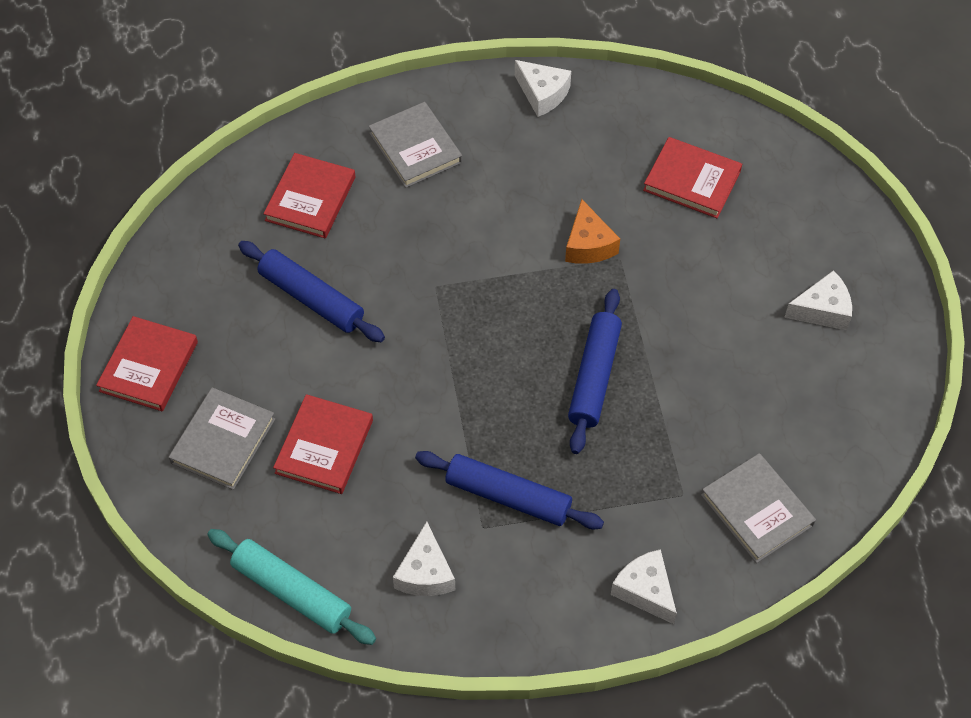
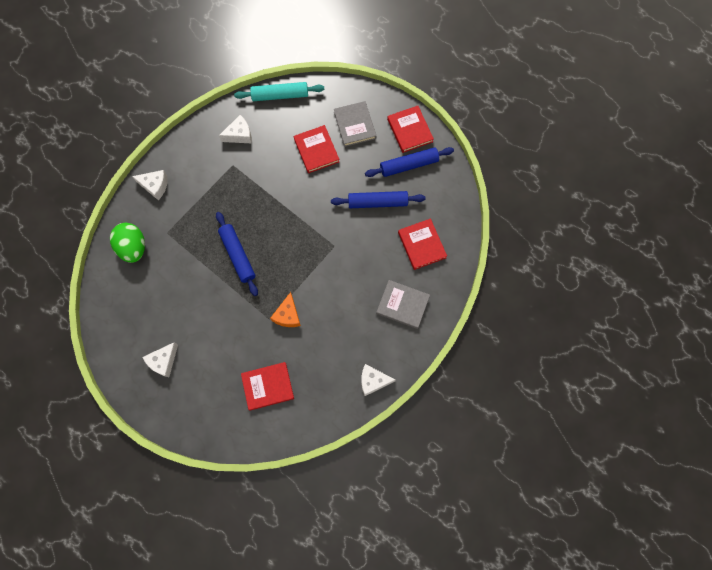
camera: 140 degrees right, 15 degrees up
(425, 573) = (239, 134): white cheese -> white cheese turned 105 degrees clockwise
(508, 496) = (232, 183): blue rolling pin -> blue rolling pin (409, 165)
(588, 244) = (288, 315): orange cheese -> orange cheese turned 120 degrees counterclockwise
(757, 510) = (133, 248): grey book -> green egg

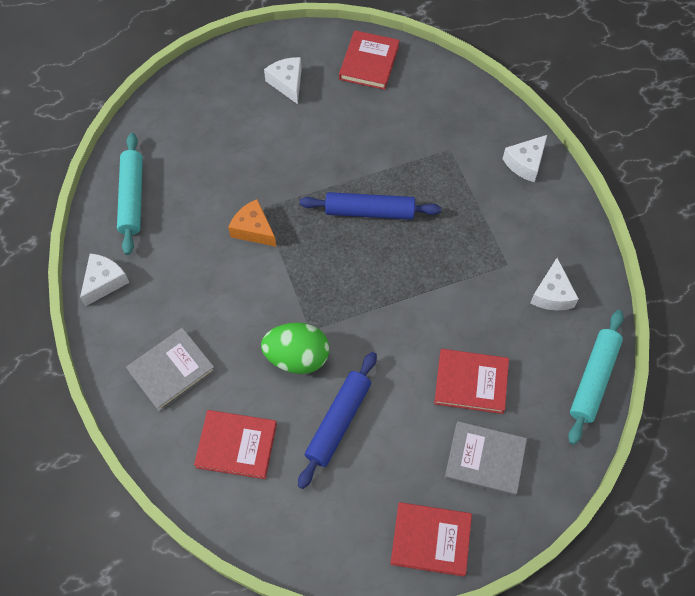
camera: 120 degrees right, 10 degrees down
(133, 248) = (450, 108): green egg -> green egg (297, 357)
(268, 386) = (183, 169): red book -> red book (369, 62)
(307, 404) = (132, 198): none -> turquoise rolling pin
(409, 165) = (371, 502): blue rolling pin -> none

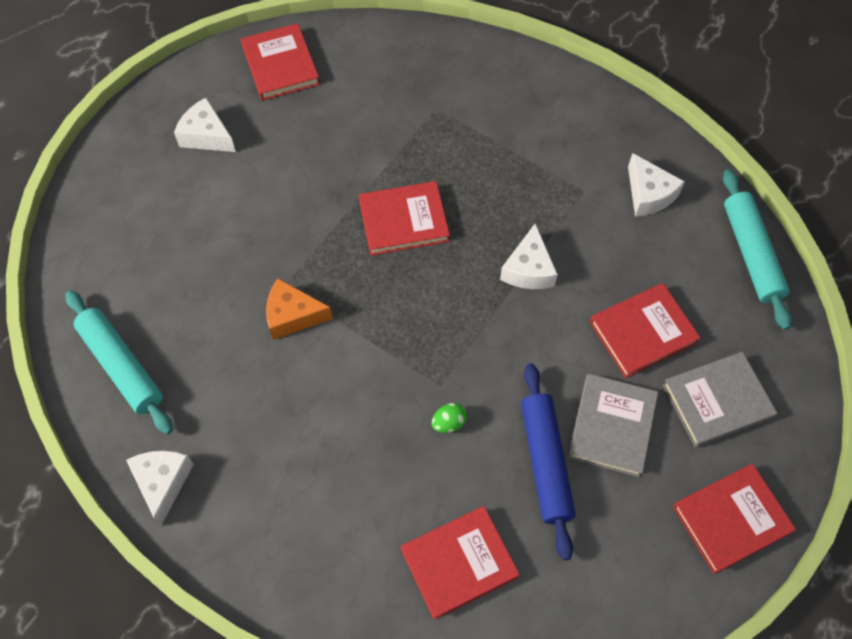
camera: 35 degrees left, 0 degrees up
(171, 370) = (321, 530): grey book -> grey book (612, 426)
(297, 357) = (449, 423): green egg -> green egg, size x0.43
(369, 211) = (404, 221): blue rolling pin -> red book
(525, 163) = (521, 80): white cheese -> white cheese (528, 269)

